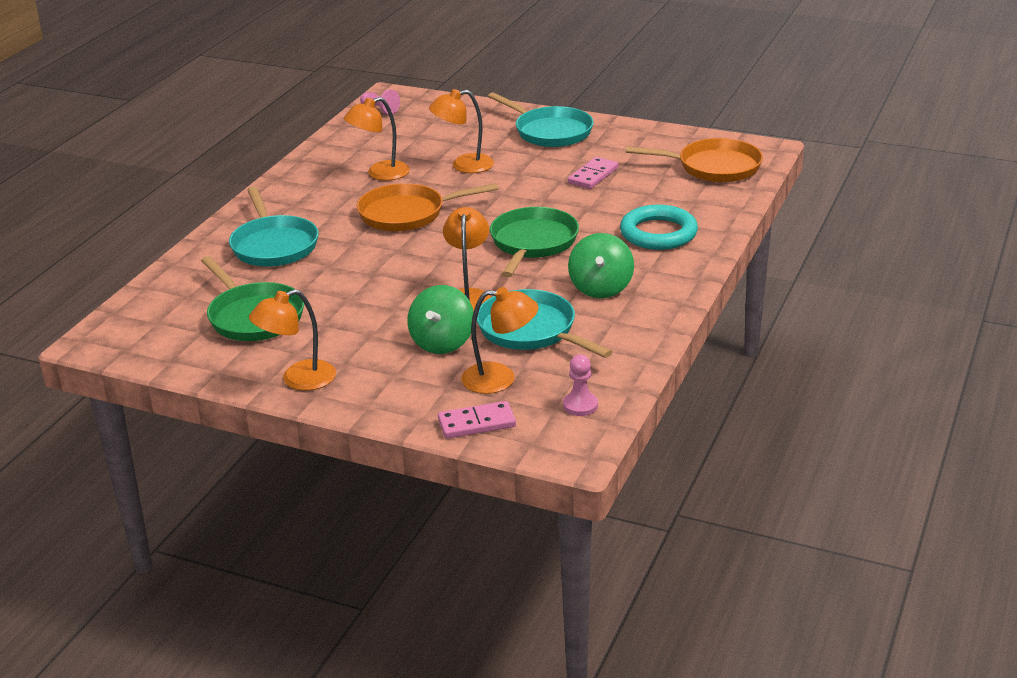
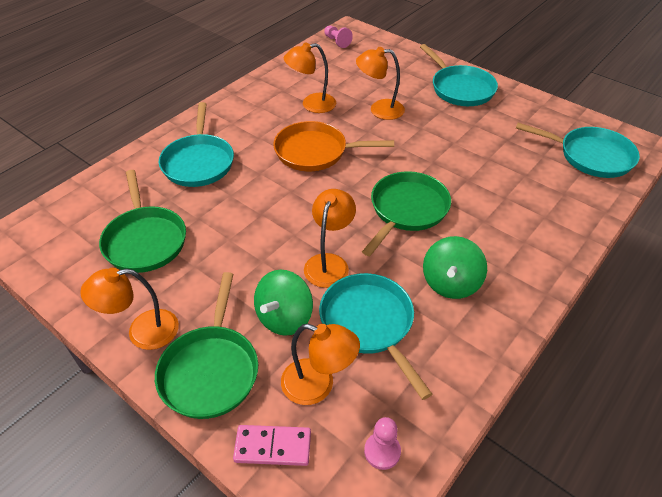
camera: 15 degrees right, 15 degrees up
(387, 390) = (210, 370): none -> green pan
(593, 176) = (482, 143): pink domino -> none
(658, 233) = (522, 225): turquoise ring -> none
(714, 167) = (590, 156): orange pan -> turquoise pan

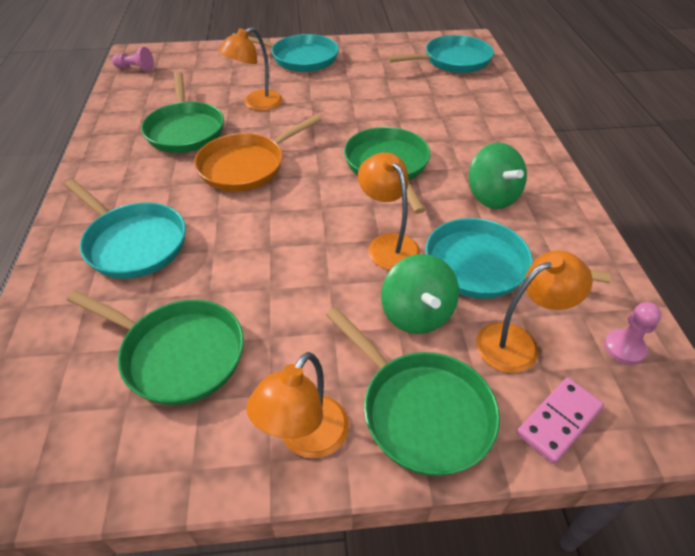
camera: 45 degrees left, 0 degrees up
(311, 104) = (185, 130): orange lamp -> green pan

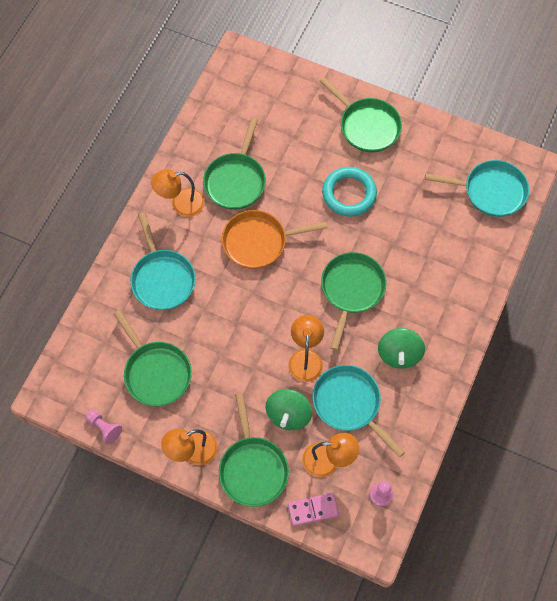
camera: 30 degrees right, 20 degrees up
(135, 69) = (231, 79): pink pawn -> pink pawn (104, 428)
(256, 104) = (300, 173): orange lamp -> orange lamp (181, 204)
(300, 58) = (366, 126): turquoise pan -> green pan
(321, 101) = (349, 194): none -> turquoise ring

